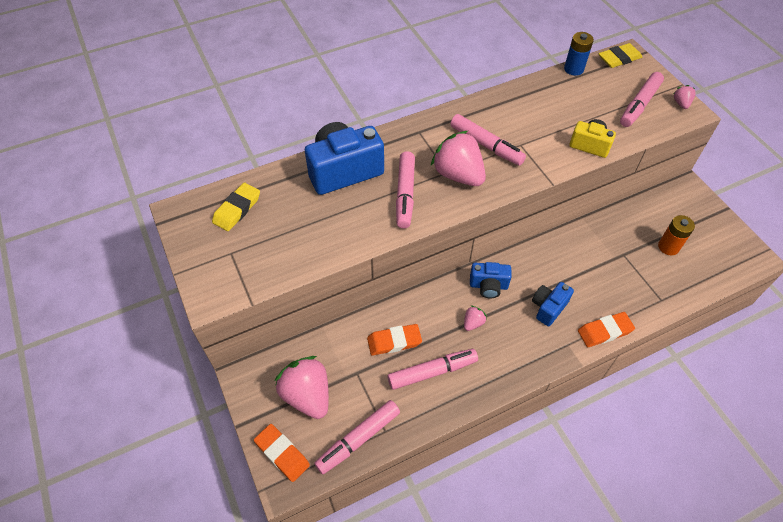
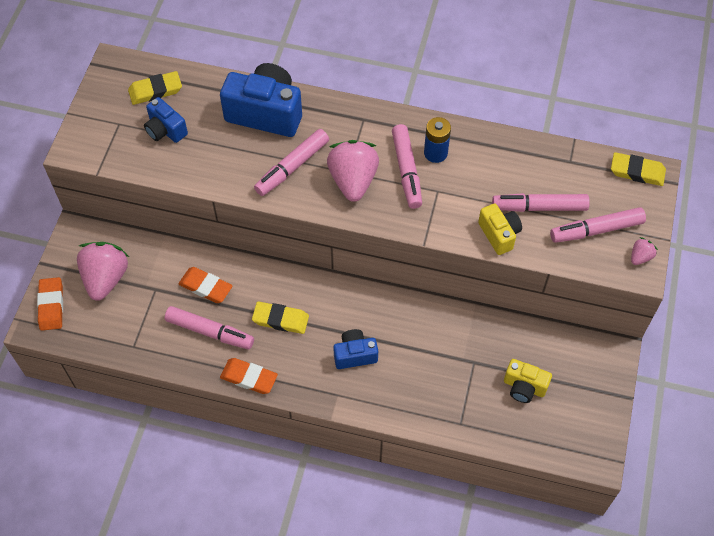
camera: 40 degrees right, 5 degrees up
(358, 439) = (110, 337): pink marker -> pink marker (539, 207)
(473, 323) = (280, 319): pink strawberry -> yellow eraser
(488, 286) = (325, 300): blue camera -> blue camera (165, 130)
(573, 69) = (576, 152): blue battery -> blue battery (435, 153)
(604, 331) = (379, 409): orange eraser -> orange eraser (249, 378)
(668, 247) = (524, 387): orange battery -> yellow camera

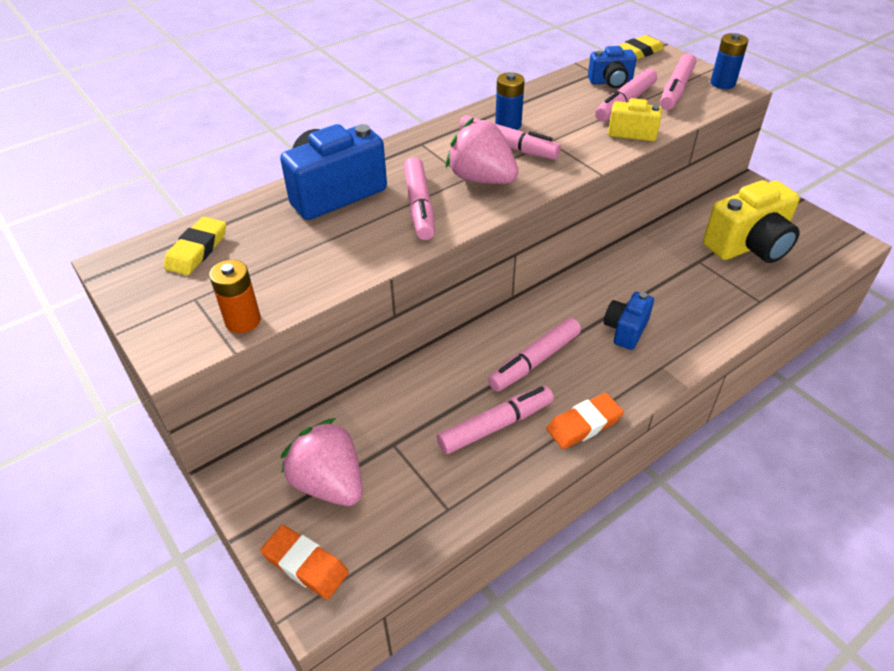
camera: 50 degrees left, 15 degrees down
(120, 159) = (243, 321): none -> orange battery
(165, 130) = (256, 267): blue camera -> blue camera (610, 82)
(205, 287) = (436, 398): orange eraser -> none
(280, 319) = (535, 361): yellow eraser -> pink marker
(524, 387) = (749, 246): yellow camera -> yellow camera, size x1.82
(640, 257) = (722, 83): pink strawberry -> blue battery

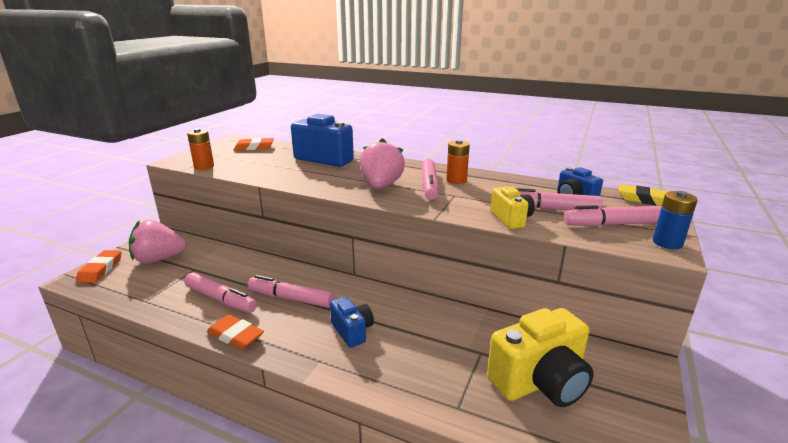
camera: 60 degrees right, 20 degrees down
(197, 250) = (254, 147): yellow eraser -> orange eraser
(329, 483) = (159, 259): pink strawberry -> pink strawberry turned 120 degrees counterclockwise
(419, 206) = (334, 177): pink marker -> none
(508, 125) = (456, 180): blue battery -> orange battery
(625, 330) = (352, 331): blue camera -> blue camera turned 60 degrees clockwise
(749, 246) = (540, 382): yellow camera -> yellow camera turned 60 degrees counterclockwise

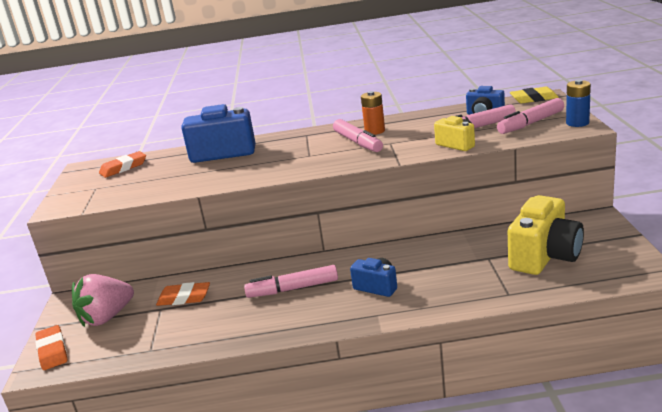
camera: 25 degrees left, 0 degrees up
(204, 166) = (102, 201): orange battery -> none
(221, 299) = (227, 316): pink marker -> none
(235, 335) = (282, 332): orange eraser -> orange eraser (184, 298)
(381, 186) = (316, 157): pink strawberry -> none

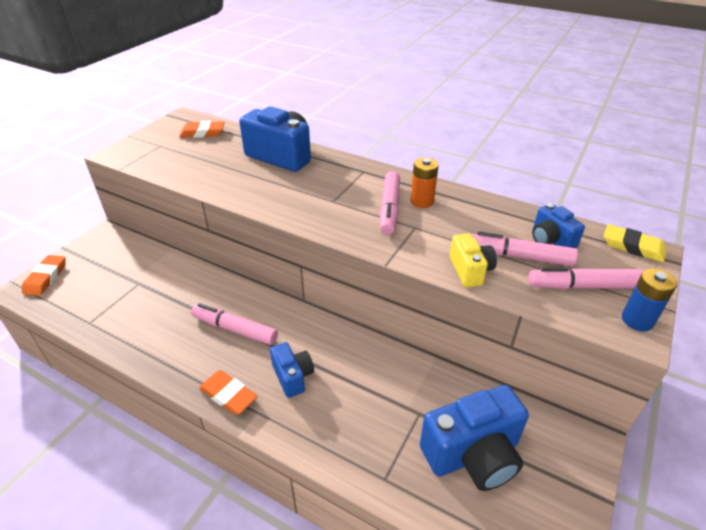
camera: 30 degrees right, 15 degrees up
(107, 317) = (104, 267): pink strawberry -> none
(184, 298) = (163, 283): orange eraser -> orange eraser (228, 395)
(545, 256) = (473, 455): yellow camera -> blue camera

